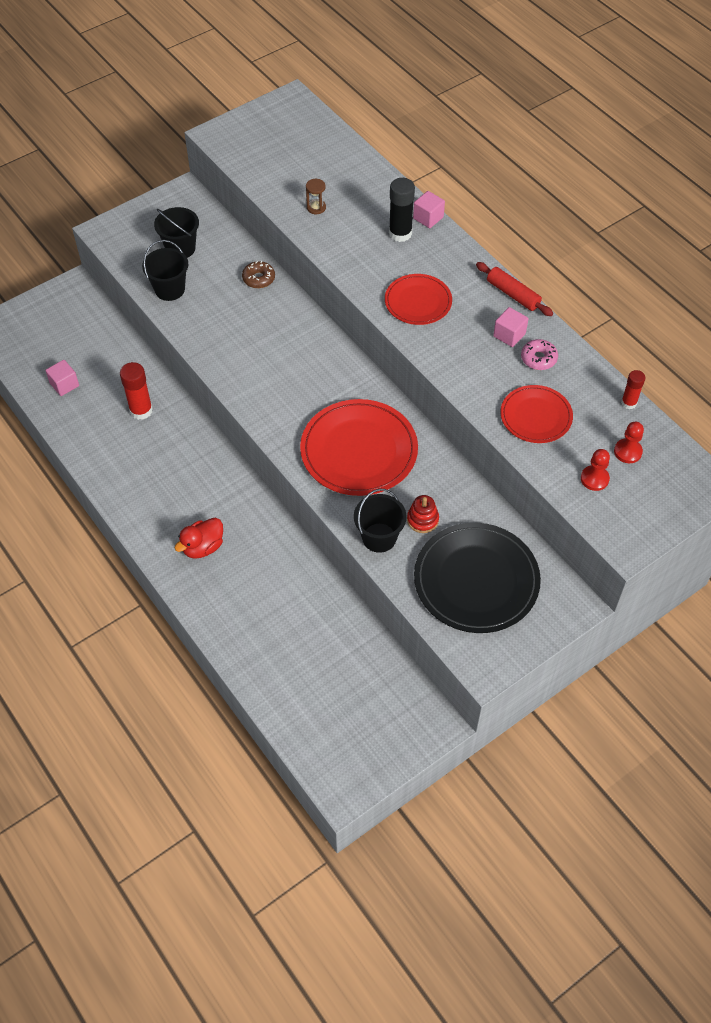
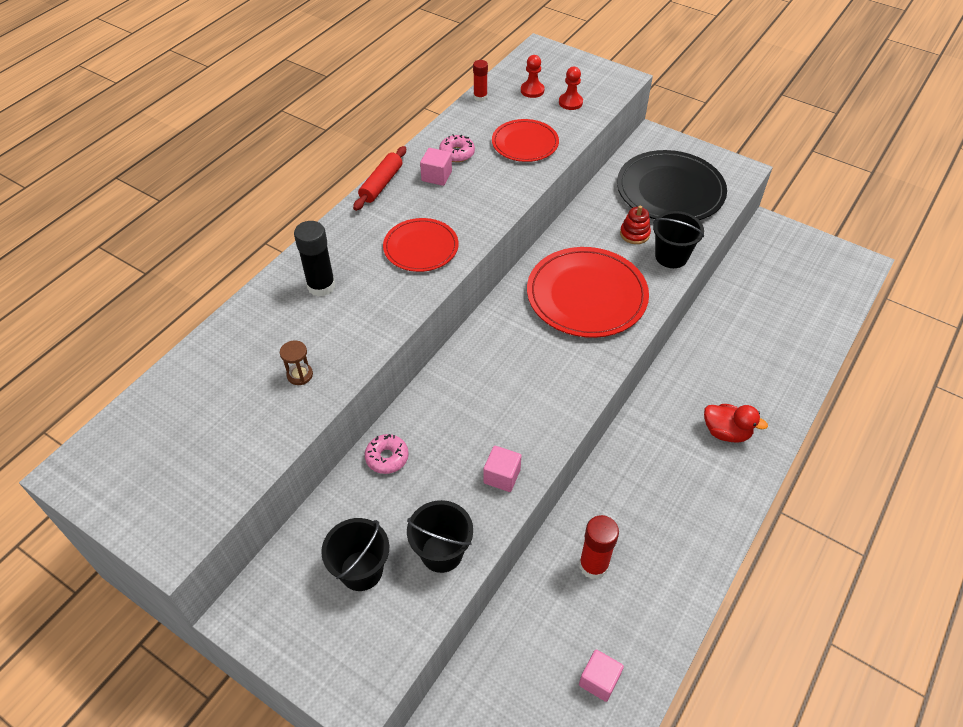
camera: 110 degrees left, 5 degrees down
(258, 278) = (387, 457): brown donut -> pink donut
(428, 218) = (288, 269): pink cube -> pink cube (502, 476)

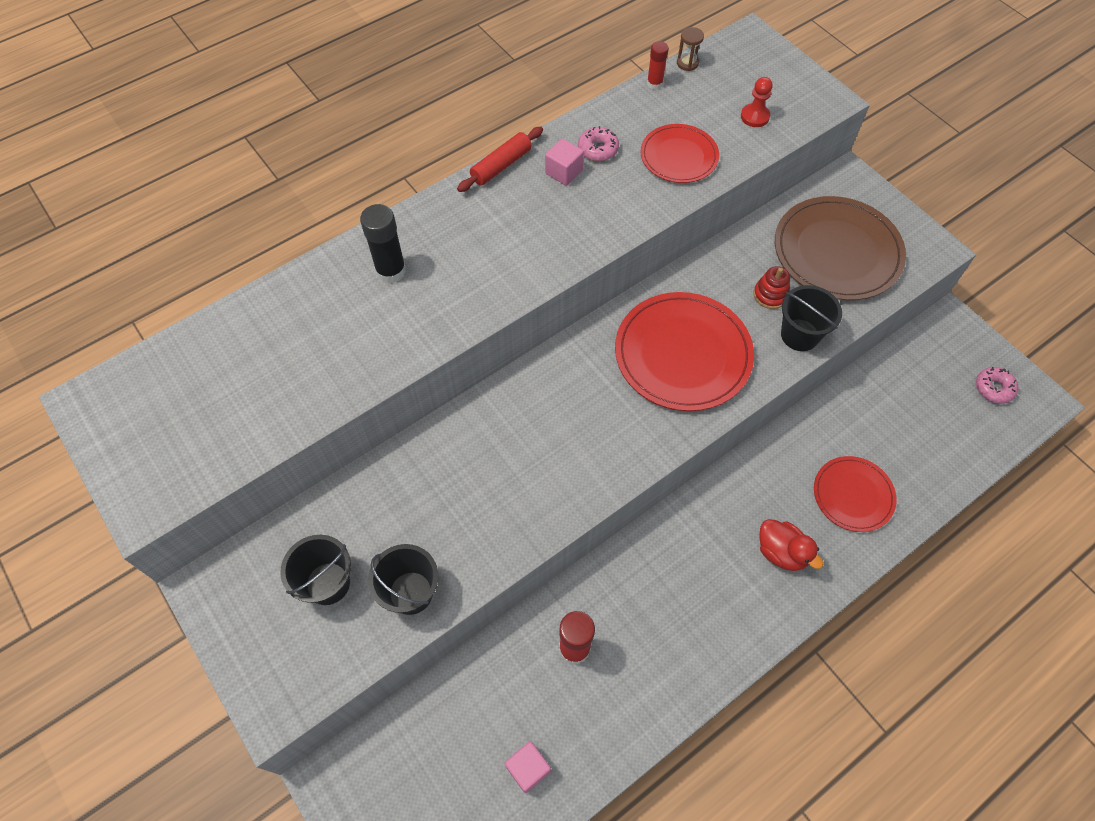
camera: 20 degrees right, 10 degrees up
(300, 375) = (330, 366): brown hourglass -> brown hourglass (687, 63)
(387, 457) = (399, 472): pink donut -> pink donut (993, 388)
(421, 247) = (510, 255): red plate -> red plate (853, 495)
(502, 476) = (504, 532): pink cube -> none
(532, 90) = (717, 89): red pawn -> none
(670, 190) = (837, 251): black plate -> brown plate

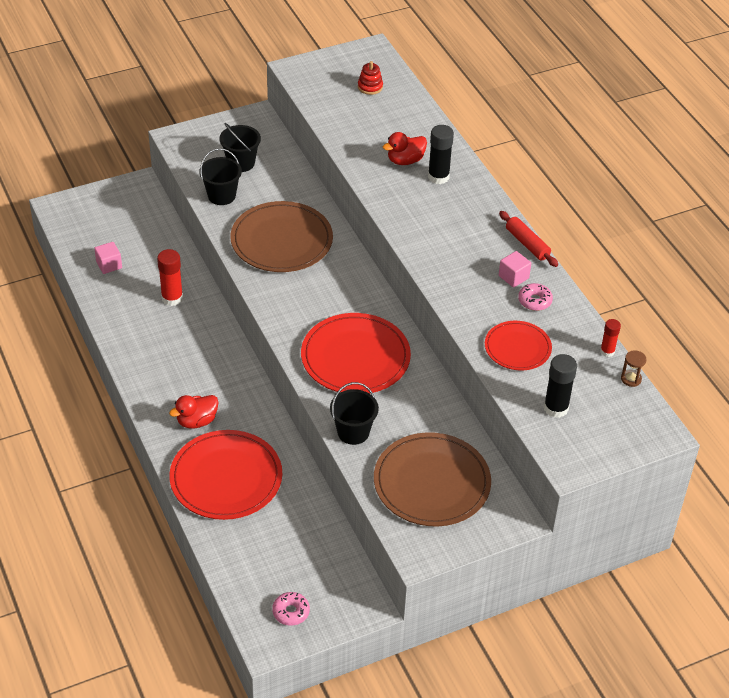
camera: 100 degrees right, 15 degrees down
(362, 314) = (405, 160): none -> red duck
(493, 484) = (281, 240): none -> brown plate
(755, 116) = (556, 408): red pawn -> black glue stick
(770, 295) = (397, 424): red stacking toy -> red stacking toy (370, 87)
(853, 495) = (226, 478): red plate -> red plate, size x1.69

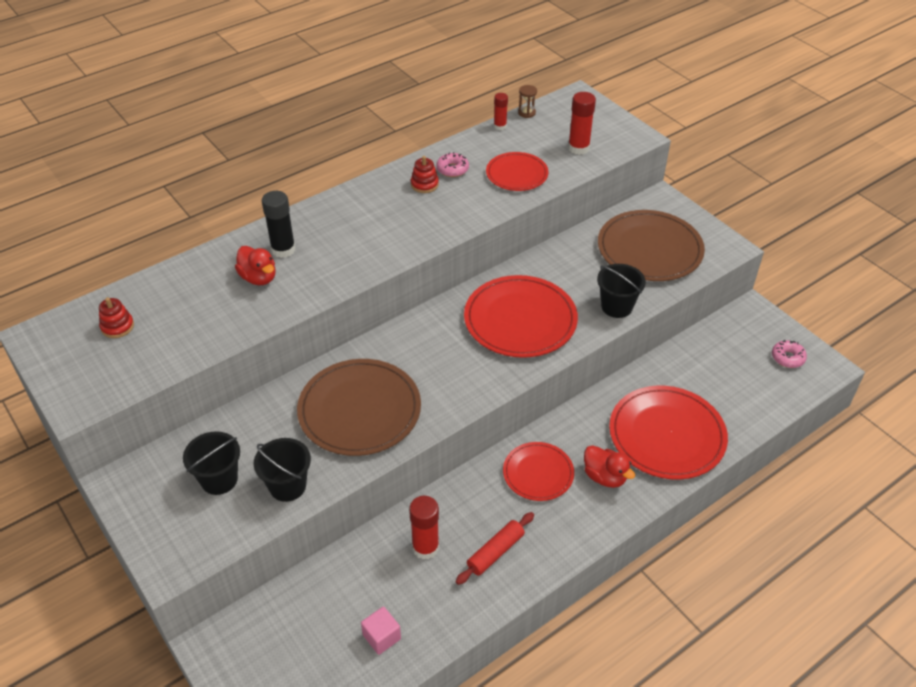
camera: 100 degrees left, 0 degrees up
(216, 378) = (538, 473): none -> red plate
(513, 277) = (424, 184): pink cube -> red stacking toy
(527, 244) = (375, 180): red rolling pin -> red rolling pin (495, 552)
(556, 408) = (578, 148): black glue stick -> red glue stick

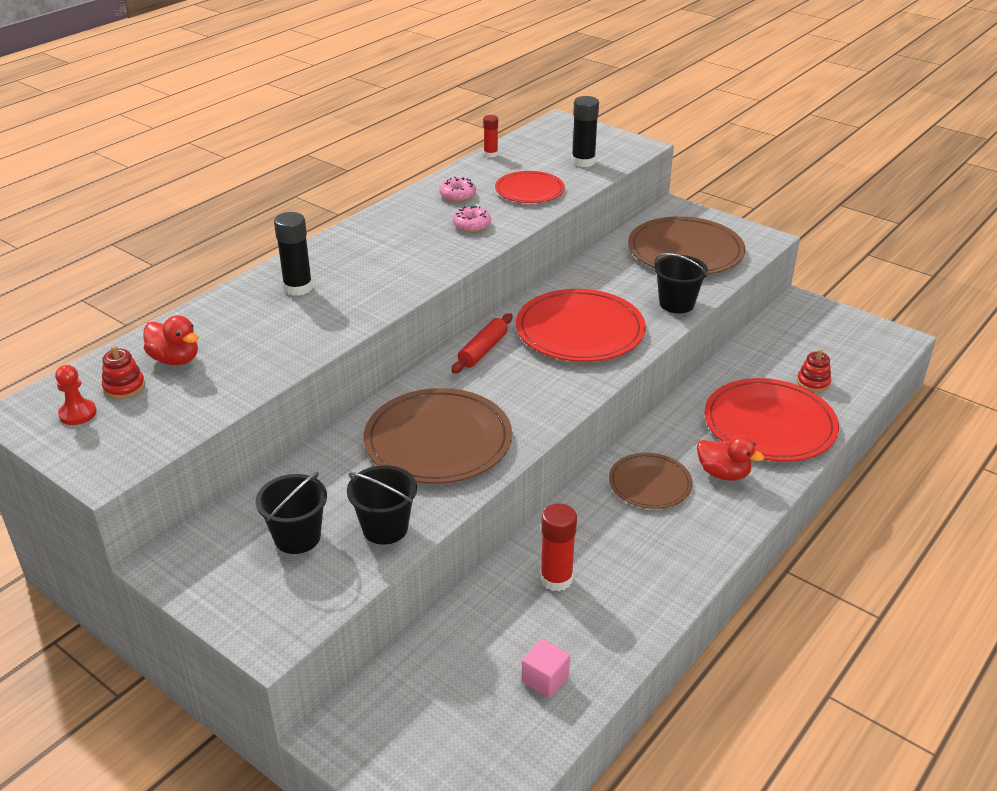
camera: 15 degrees left, 10 degrees down
(76, 346) = (78, 413): none -> red pawn
(258, 278) = (280, 317): red duck -> red duck (175, 359)
(424, 184) = (433, 211): red stacking toy -> red stacking toy (813, 382)
(495, 552) = (638, 567): red rolling pin -> red rolling pin (483, 350)
(526, 113) = (513, 140): brown hourglass -> none
(538, 473) = (650, 483): red plate -> brown plate
(578, 148) = (583, 162): red glue stick -> black glue stick
(787, 358) = (856, 337): pink donut -> pink donut (472, 225)

